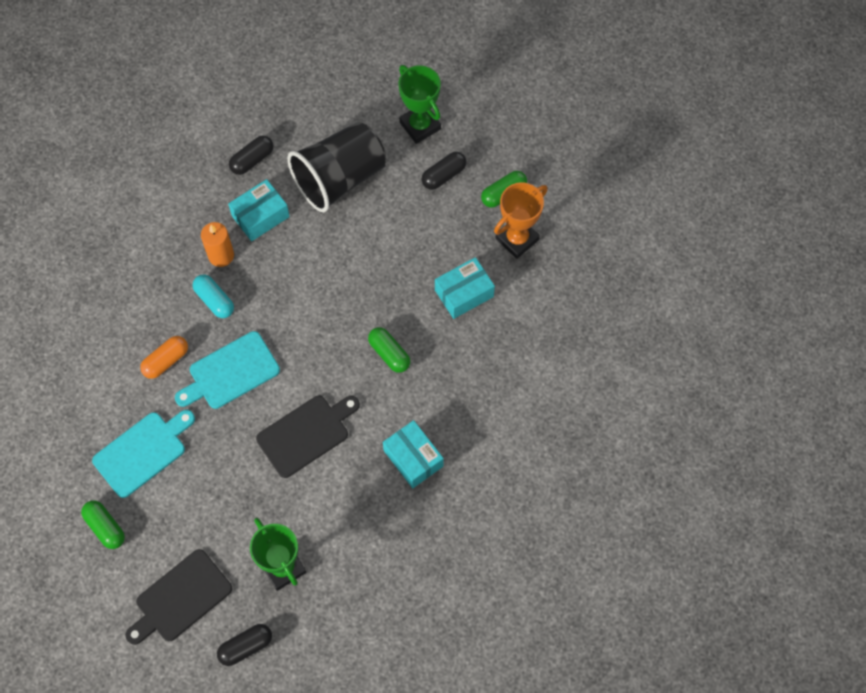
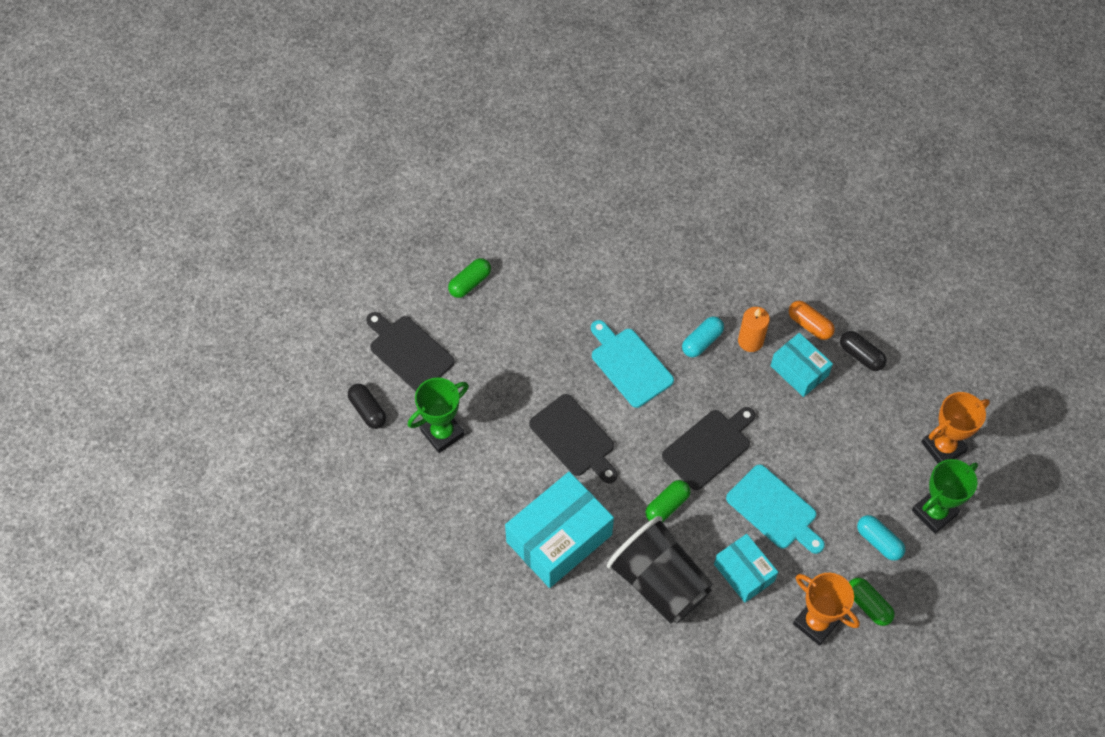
camera: 85 degrees right, 5 degrees down
(143, 452) = (543, 302): turquoise cutting board -> turquoise cutting board (774, 510)
(166, 361) = (634, 309): orange capsule -> orange capsule (809, 325)
(332, 308) = (709, 447): none -> black cutting board
(339, 178) = (855, 439): black cup -> black cup (659, 582)
(356, 107) = (943, 447): none -> orange trophy
(413, 458) = (559, 538): turquoise box -> turquoise box, size x1.72
(443, 175) = (879, 541): black capsule -> turquoise capsule

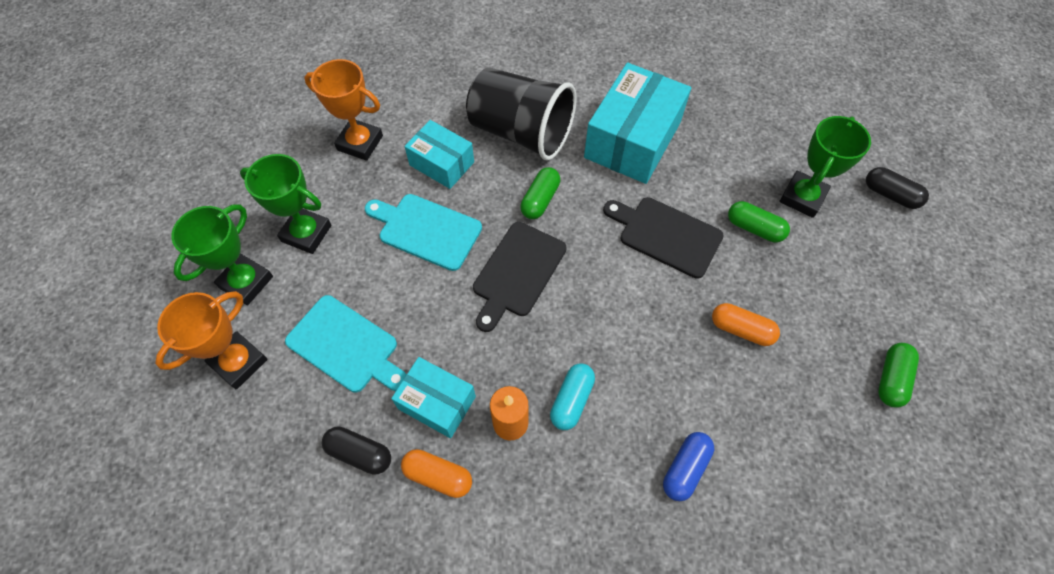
camera: 160 degrees right, 0 degrees up
(409, 351) = (896, 269): black cutting board -> none
(556, 348) = (741, 329): none -> orange capsule
(629, 365) = (646, 338): turquoise cutting board -> turquoise cutting board (346, 346)
(642, 277) = (685, 468): none -> blue capsule
(868, 605) = (310, 172): green capsule -> green capsule (754, 228)
(879, 541) = (306, 233): turquoise capsule -> green trophy

